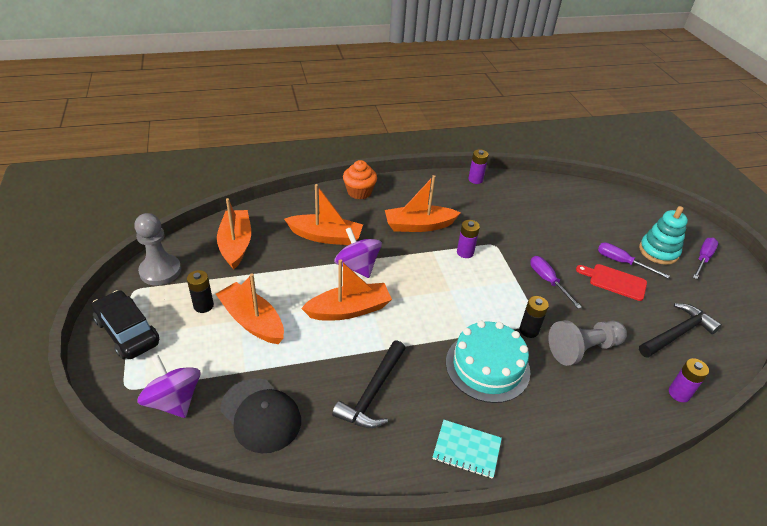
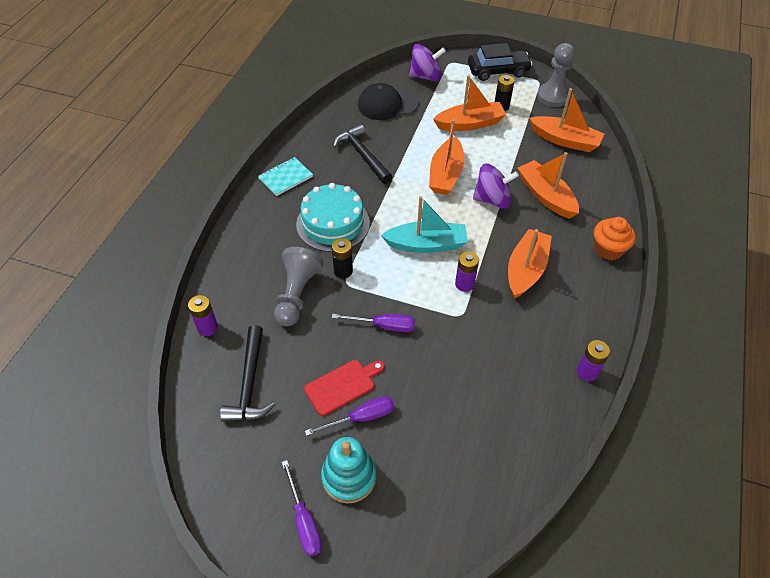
camera: 125 degrees right, 10 degrees up
(325, 236) = (546, 196): orange boat -> orange boat turned 105 degrees clockwise
(448, 289) = (426, 244): none -> turquoise boat

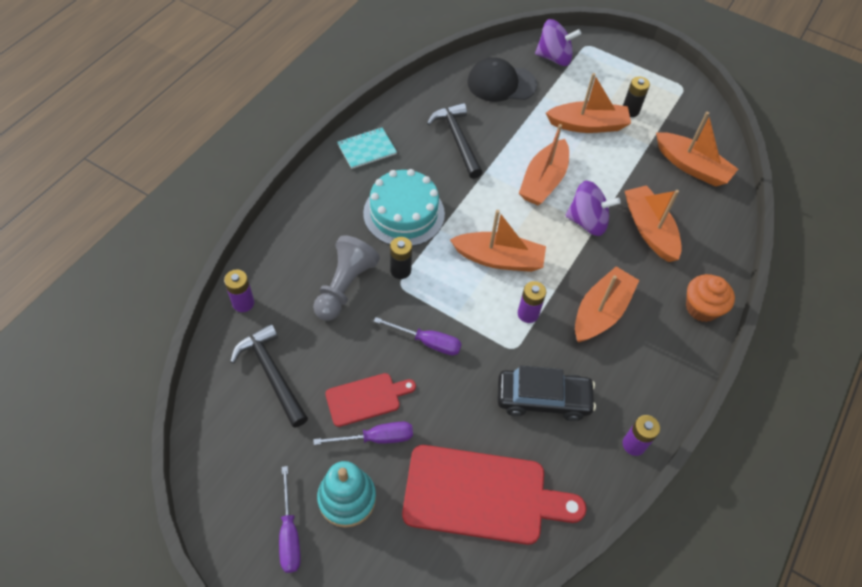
camera: 10 degrees right, 5 degrees up
(250, 383) = (271, 374): black hammer -> black hammer turned 135 degrees clockwise
(426, 244) = (499, 259): turquoise boat -> orange boat
(469, 445) = (482, 495): none -> red cutting board
(498, 71) = (639, 66): black car -> black car (543, 399)
(553, 96) = (694, 109): grey pawn -> none

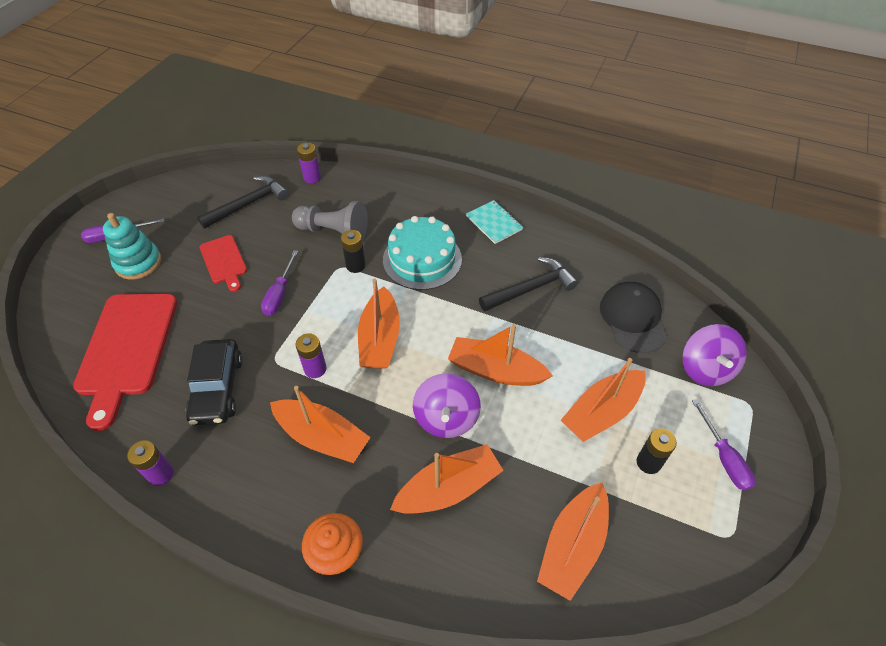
camera: 85 degrees right, 5 degrees down
(376, 438) = (187, 272): purple screwdriver -> purple screwdriver (724, 458)
(588, 125) = (601, 412): orange boat -> orange boat turned 60 degrees clockwise

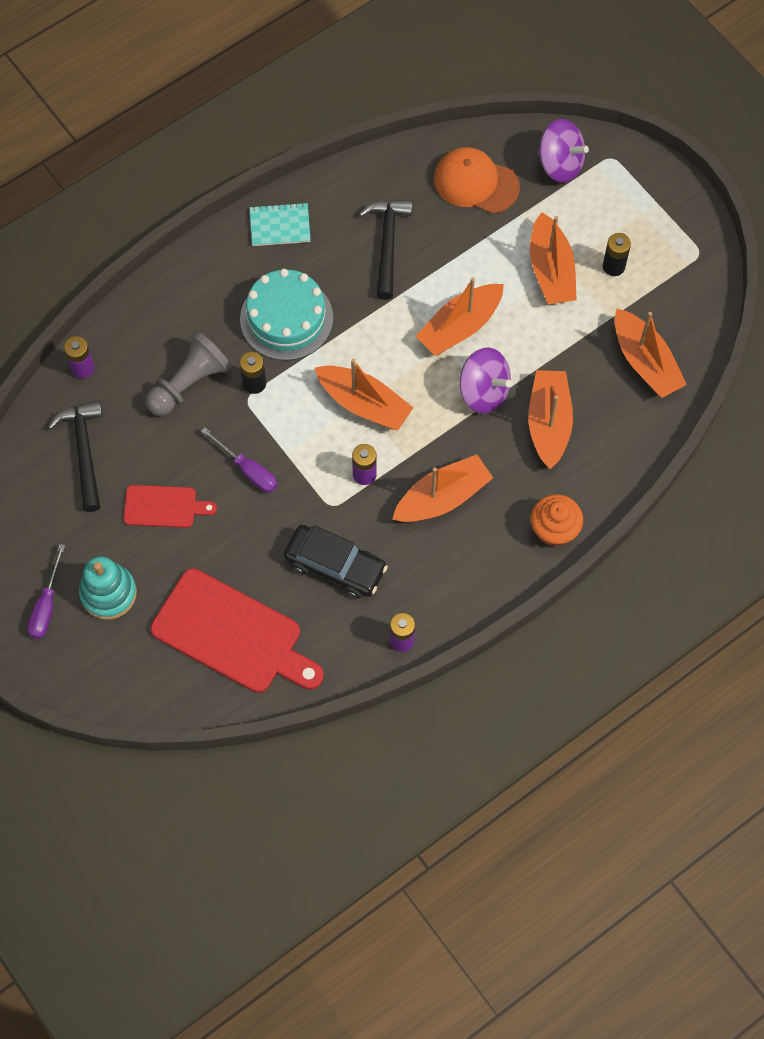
camera: 60 degrees left, 15 degrees up
(633, 318) = (475, 183): black cap -> orange cap
(724, 458) = (641, 211): purple screwdriver -> none

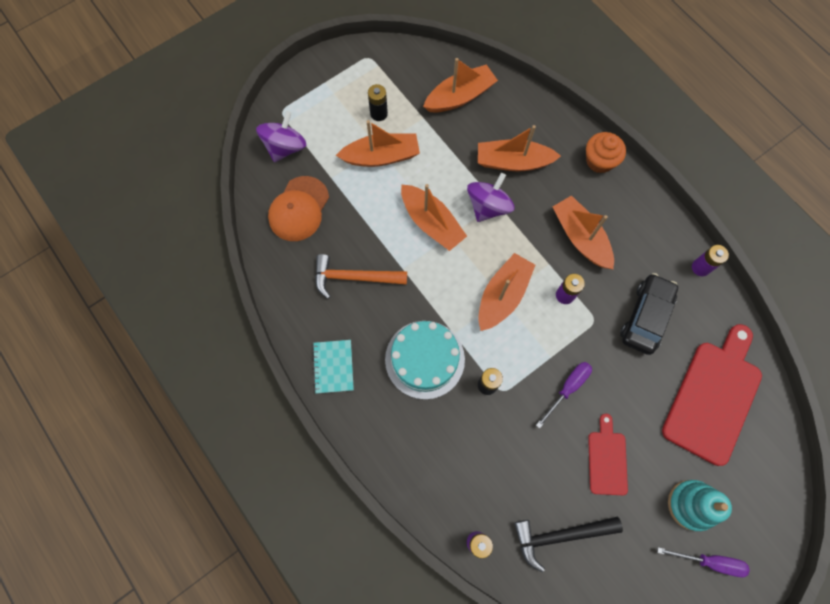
camera: 90 degrees left, 5 degrees up
(190, 383) = (489, 441): grey pawn -> none
(387, 244) = (354, 278): black hammer -> orange hammer

